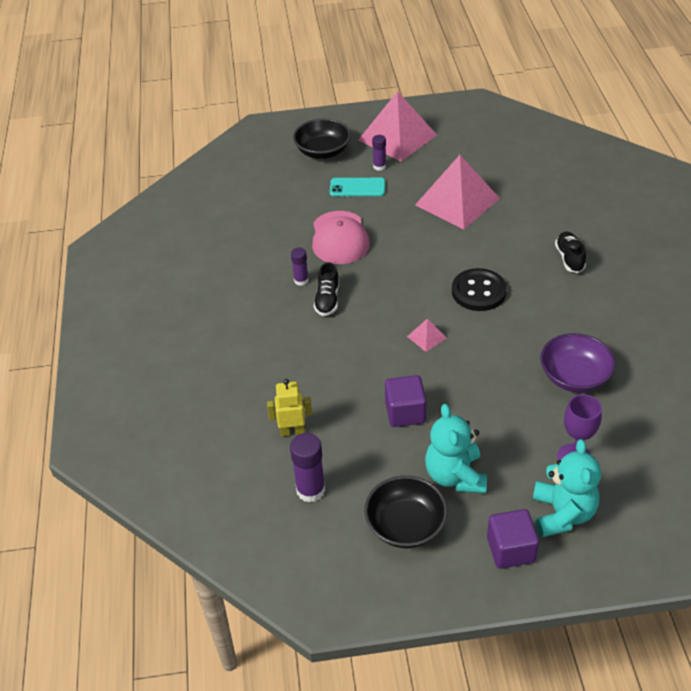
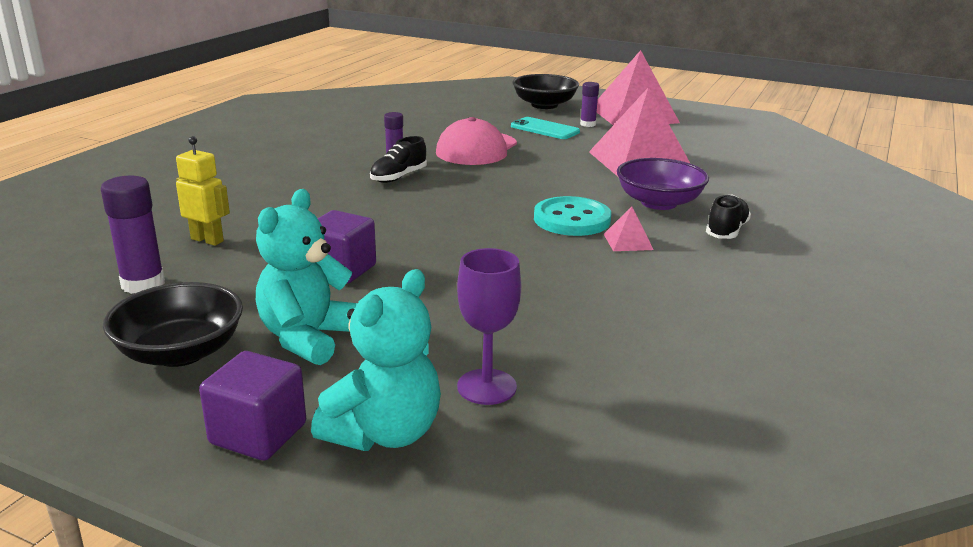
camera: 30 degrees right, 20 degrees down
(426, 337) = (459, 229): pink pyramid -> pink pyramid (628, 241)
(478, 291) = (572, 219): black button -> turquoise button
(574, 376) = (597, 318): purple bowl -> purple bowl (659, 203)

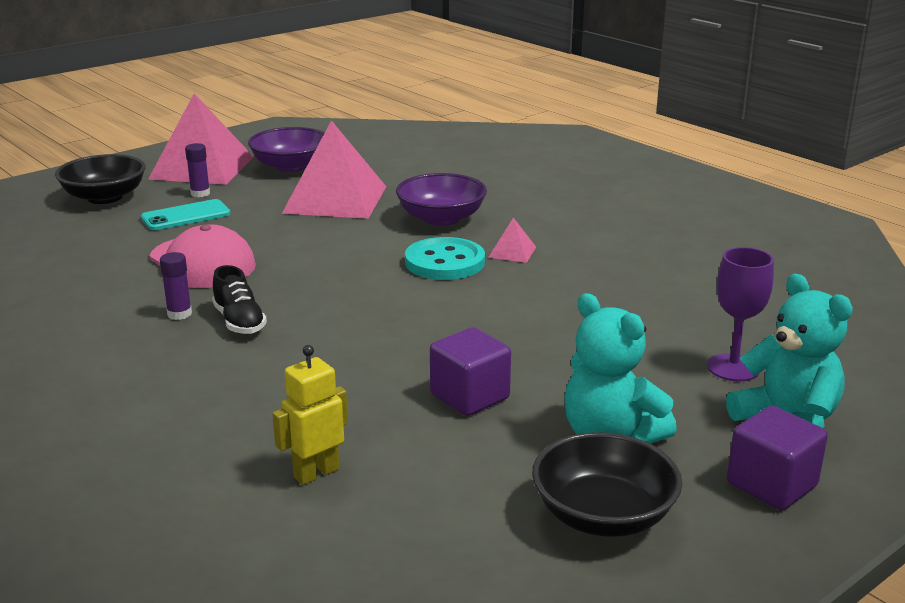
camera: 65 degrees left, 0 degrees up
(143, 284) = (414, 531): purple glue stick -> none
(680, 136) = (291, 166): none -> purple bowl
(726, 231) = (522, 211): black shoe -> none

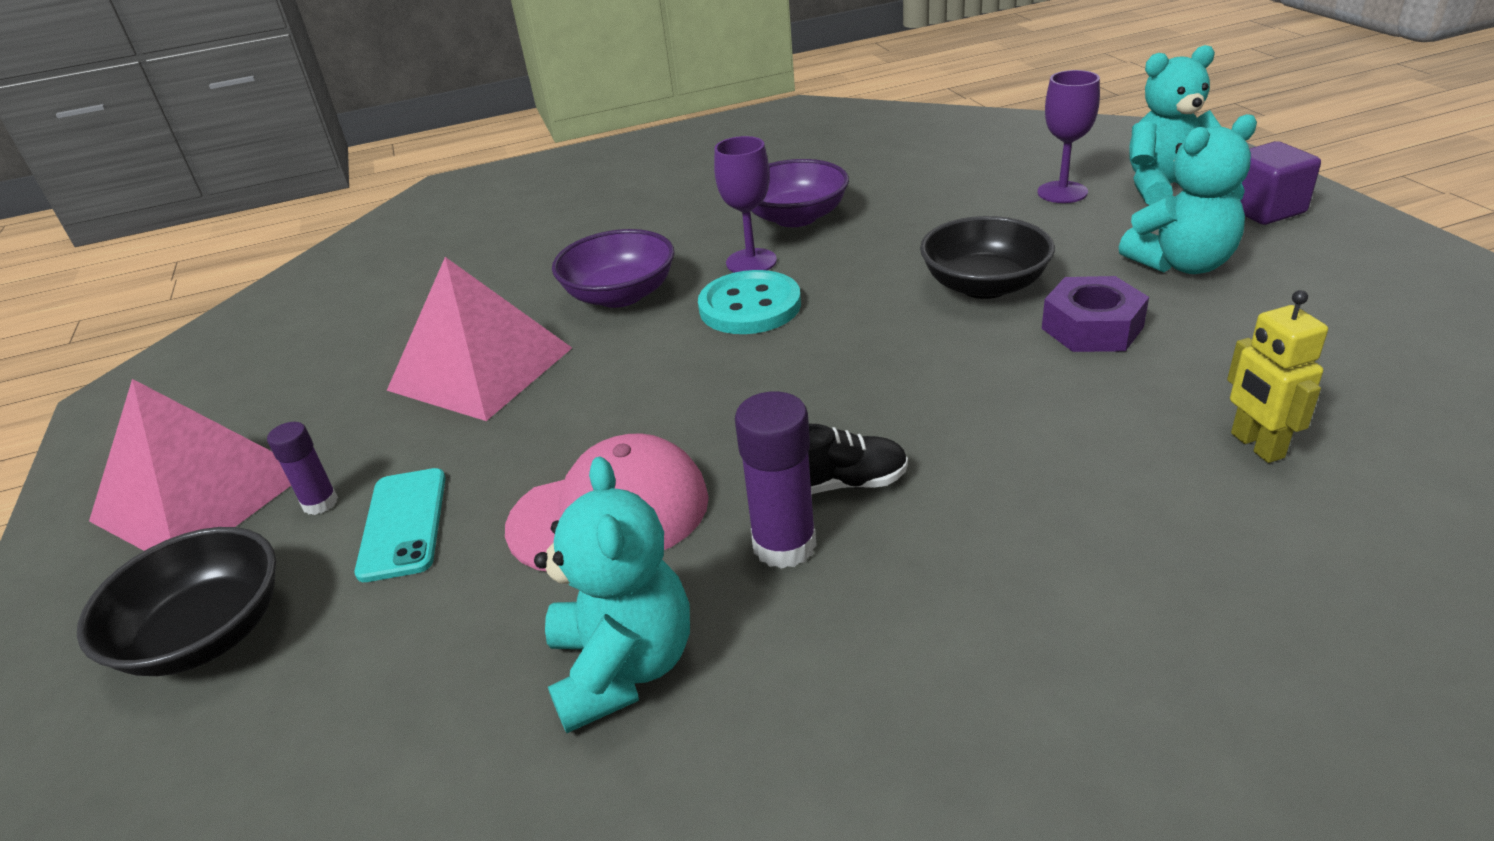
camera: 65 degrees left, 10 degrees up
(83, 289) = (623, 667): none -> turquoise teddy bear
(179, 314) = (784, 545): purple glue stick -> purple glue stick, size x1.64
(291, 166) = (309, 399): purple bowl -> purple bowl (795, 217)
(469, 396) = (1092, 328): purple cube -> purple nut
(512, 252) = (751, 262): pink pyramid -> purple goblet
(603, 515) = (1322, 287): black bowl -> black bowl (984, 285)

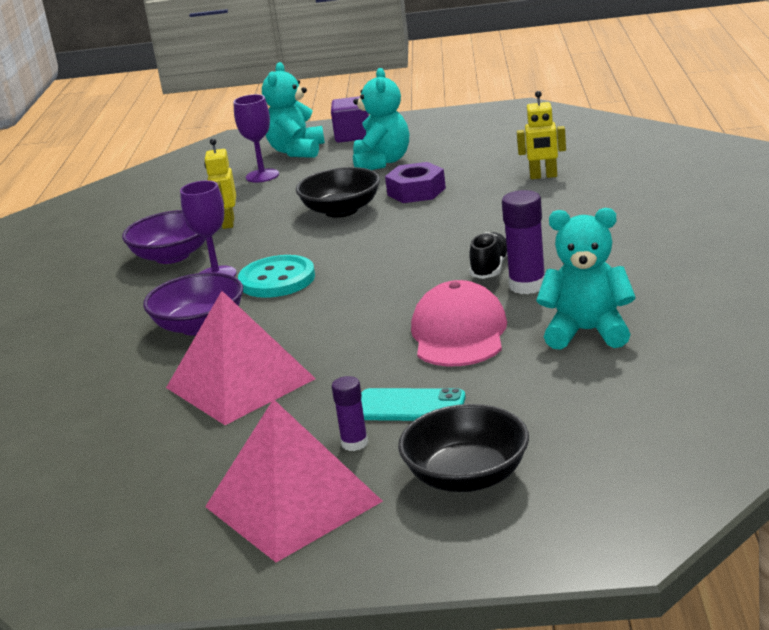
camera: 70 degrees left, 10 degrees down
(901, 219) = (228, 223): none -> yellow robot

